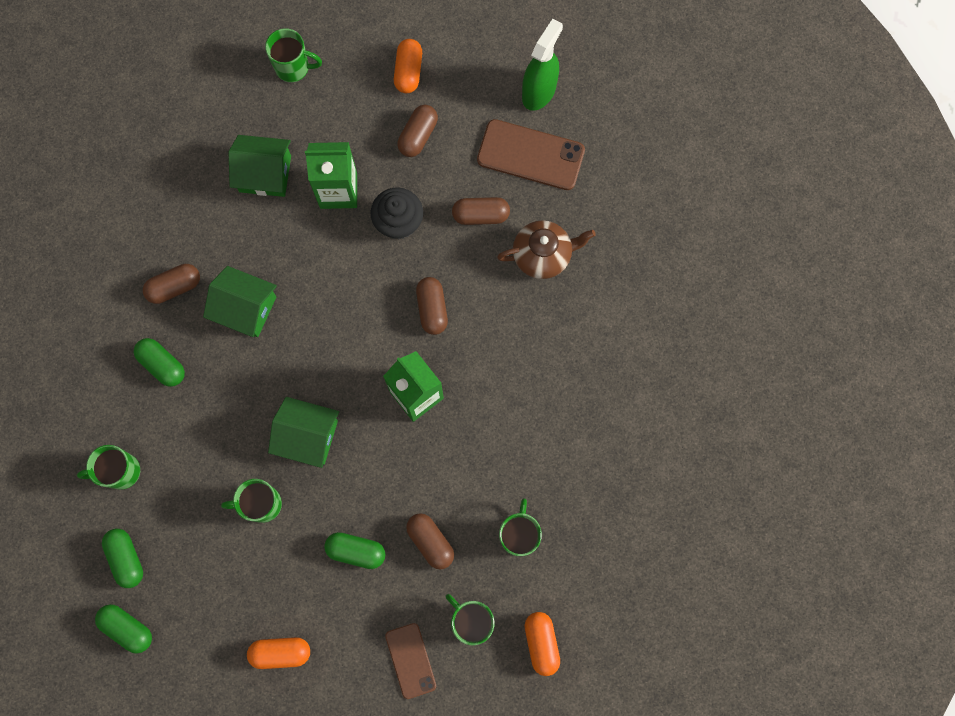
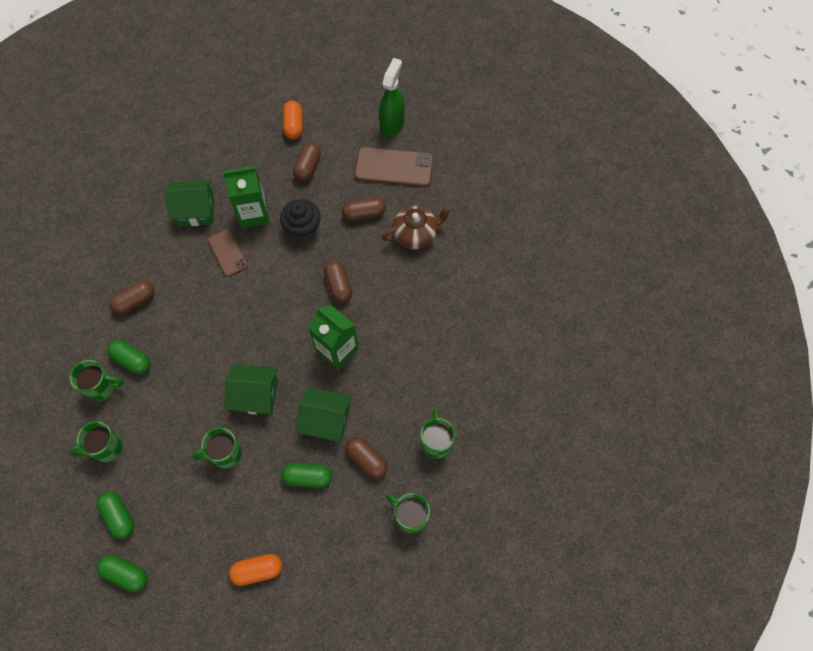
camera: 10 degrees left, 10 degrees down
(246, 308) = (193, 308): green house -> green house (326, 420)
(293, 68) = (207, 135): green mug -> green mug (102, 387)
(410, 660) = (366, 558): brown phone -> brown phone (228, 253)
(541, 643) = (470, 524): orange capsule -> none

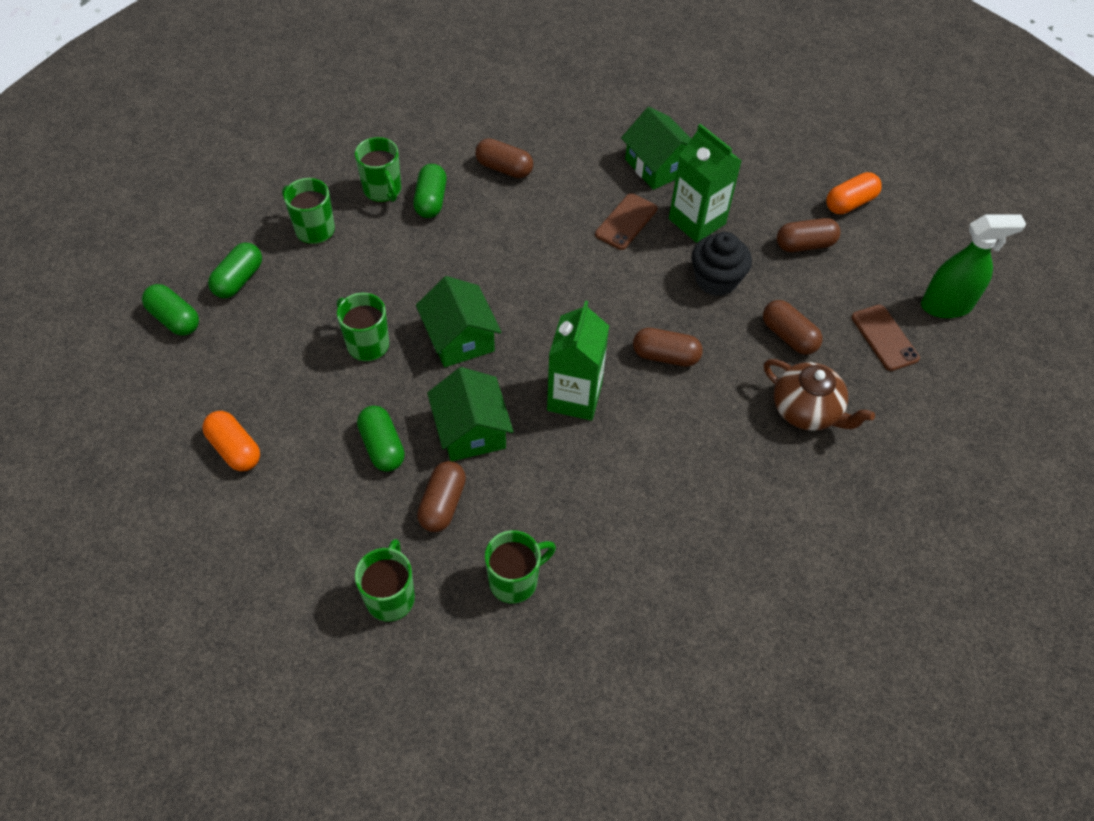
camera: 60 degrees right, 10 degrees down
(126, 574) = (174, 319): green capsule -> green capsule turned 45 degrees counterclockwise
(338, 285) = (665, 356): brown capsule -> brown capsule turned 60 degrees clockwise
(394, 167) = (884, 338): brown phone -> brown phone, size x0.62

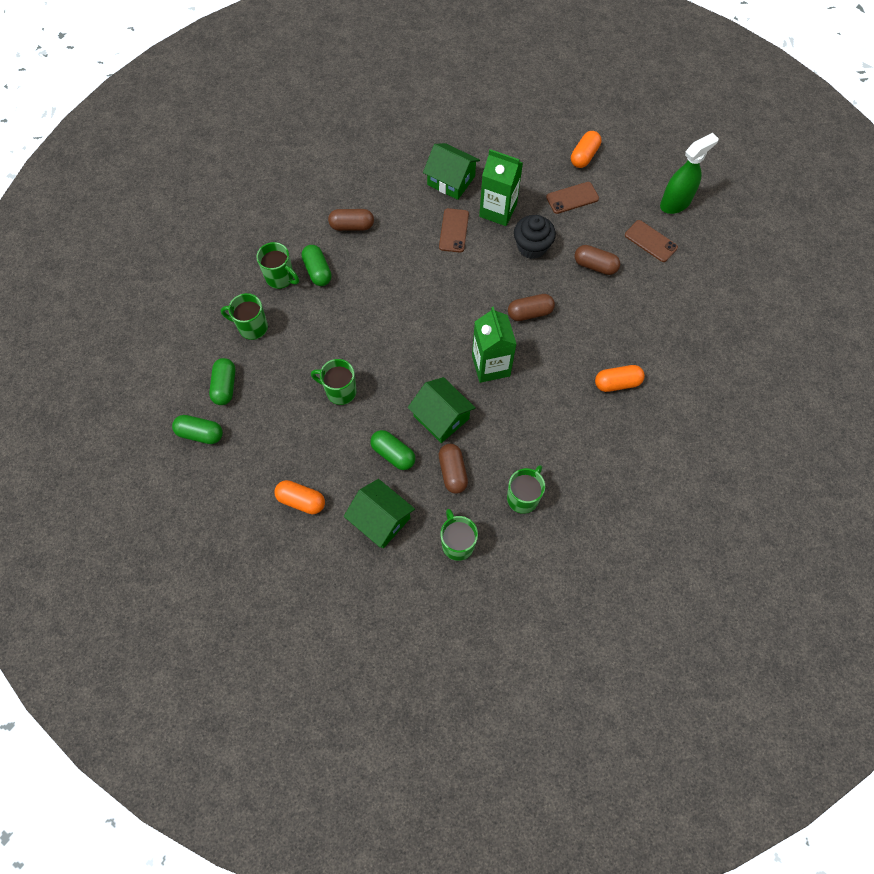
camera: 25 degrees left, 10 degrees up
(459, 338) = (396, 360): green house -> green house (381, 519)
(733, 494) = (617, 383): none -> orange capsule
(805, 244) = (572, 198): brown capsule -> brown phone
(807, 410) = (630, 310): brown teapot -> none

